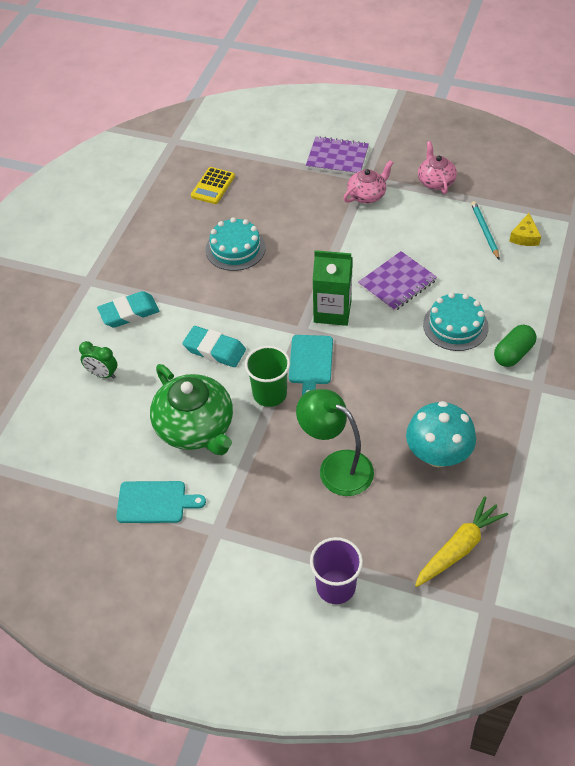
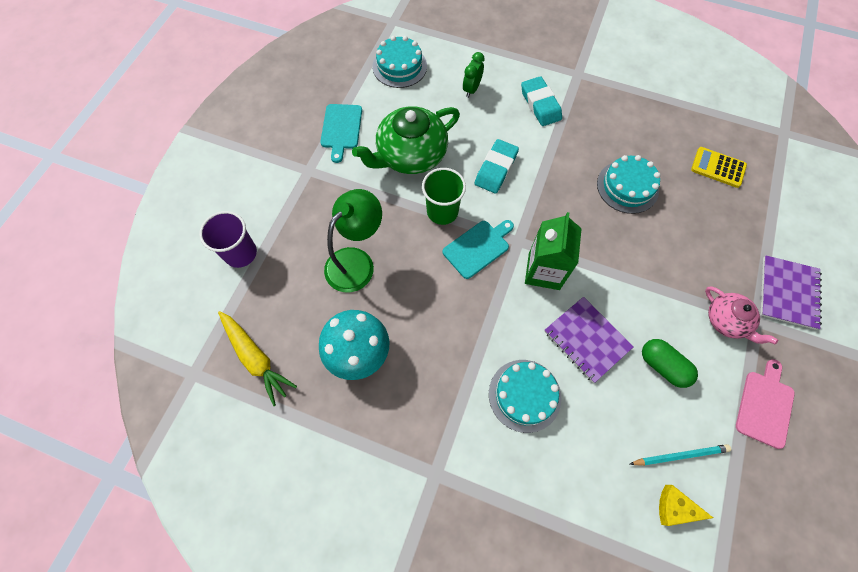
camera: 90 degrees right, 15 degrees up
(58, 448) = (399, 66): none -> turquoise cake
(311, 362) = (478, 247): turquoise cutting board -> turquoise cutting board turned 135 degrees clockwise
(435, 181) = (765, 406): pink teapot -> pink cutting board
(513, 353) = (482, 454): green capsule -> green capsule (663, 366)

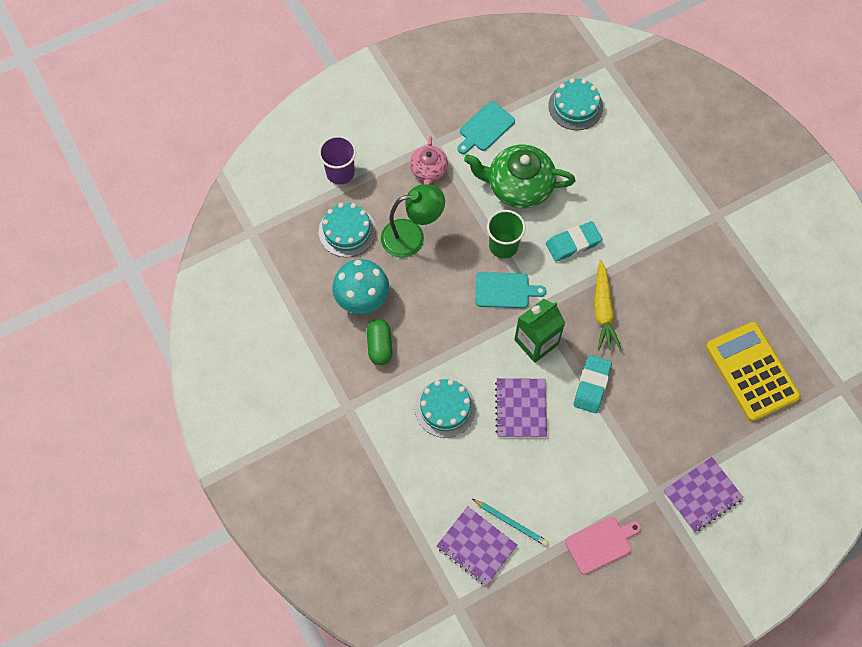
camera: 40 degrees right, 0 degrees up
(256, 358) = (296, 252): yellow carrot -> yellow carrot (603, 310)
(471, 89) = (615, 166): green clock -> none
(540, 104) = (659, 218): turquoise eraser -> turquoise eraser (592, 385)
(627, 187) = (661, 331): turquoise cake -> turquoise cake (347, 231)
(663, 366) = (556, 465): green capsule -> green capsule (380, 346)
(675, 508) = (476, 546): yellow cheese -> purple notebook
(718, 167) = (751, 372): yellow calculator -> yellow calculator, size x1.88
(727, 321) = (634, 475): pink teapot -> pink teapot (428, 170)

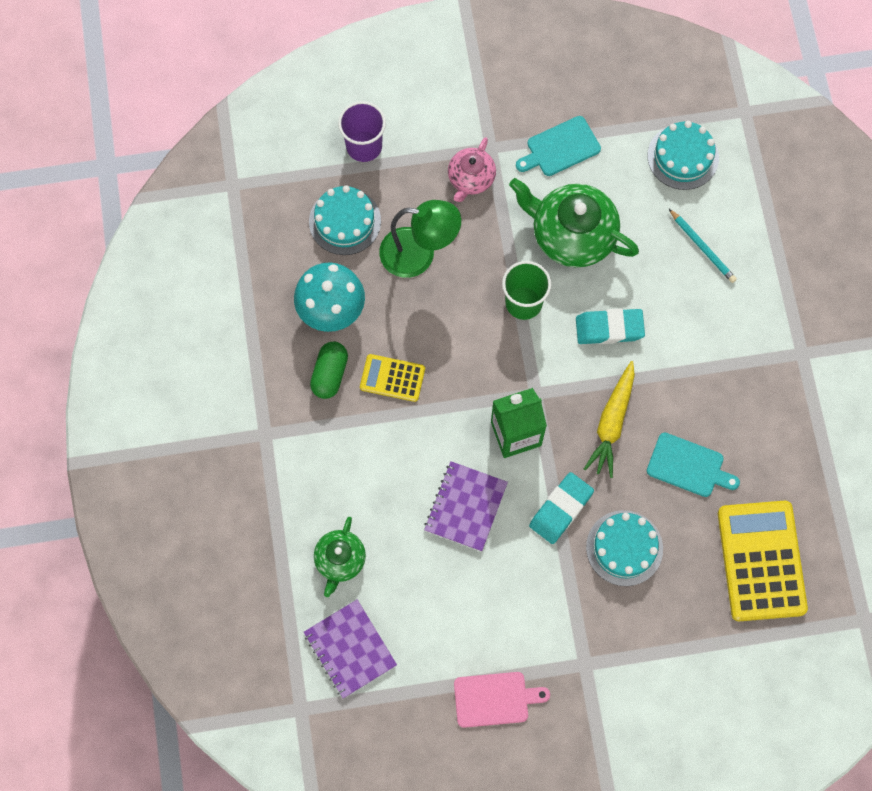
camera: 20 degrees right, 5 degrees up
(428, 333) = (392, 378): none -> yellow calculator
(442, 482) = (340, 560): none -> green teapot
(445, 408) = (377, 475): turquoise cake -> turquoise cake (624, 548)
(505, 290) = (503, 358): turquoise cutting board -> turquoise cutting board (688, 466)
(510, 523) = (400, 636): turquoise pencil -> turquoise pencil (702, 247)
(702, 495) = (638, 686): purple notebook -> none

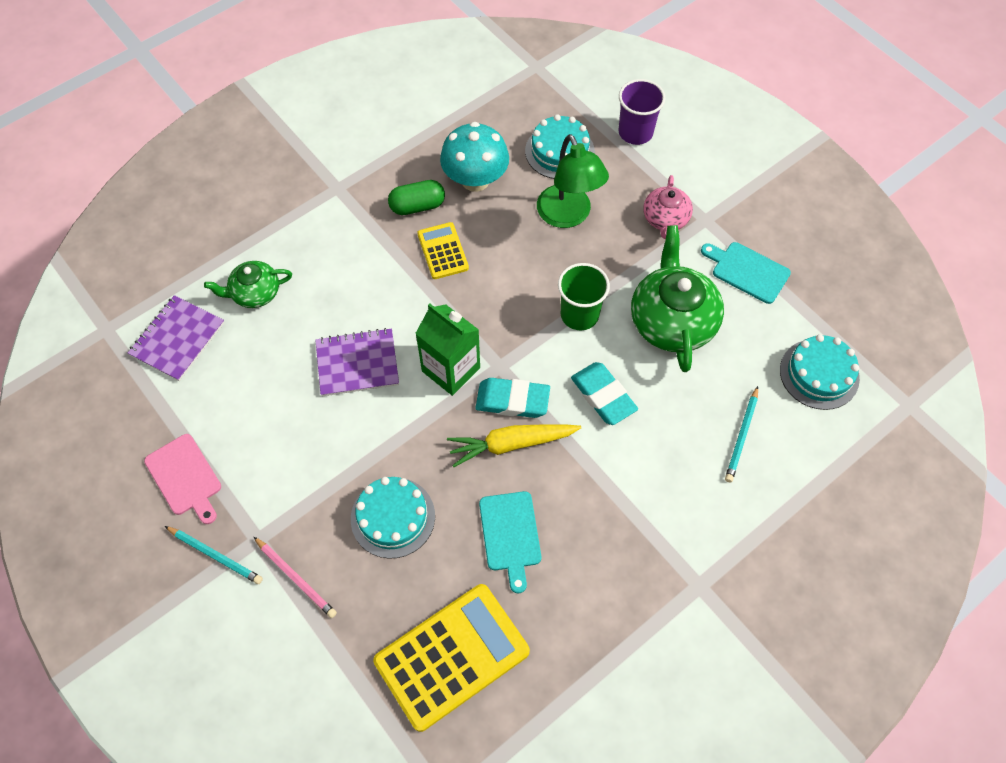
camera: 60 degrees right, 10 degrees down
(471, 178) = (665, 219): pink teapot -> pink teapot turned 75 degrees counterclockwise
(561, 509) = (400, 442): turquoise eraser -> turquoise eraser (512, 400)
(581, 704) = (215, 555): none -> turquoise pencil
(635, 648) = (295, 578): none -> pink pencil

